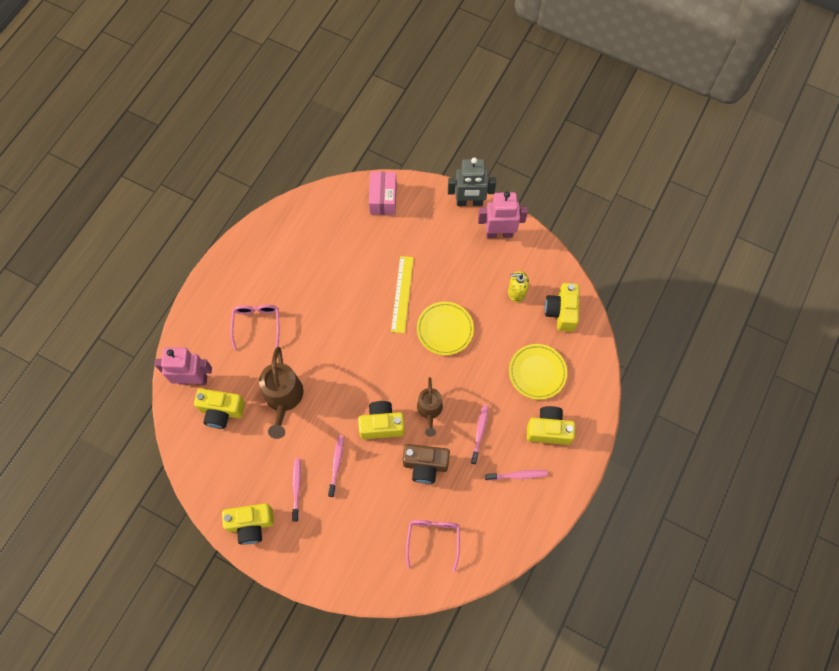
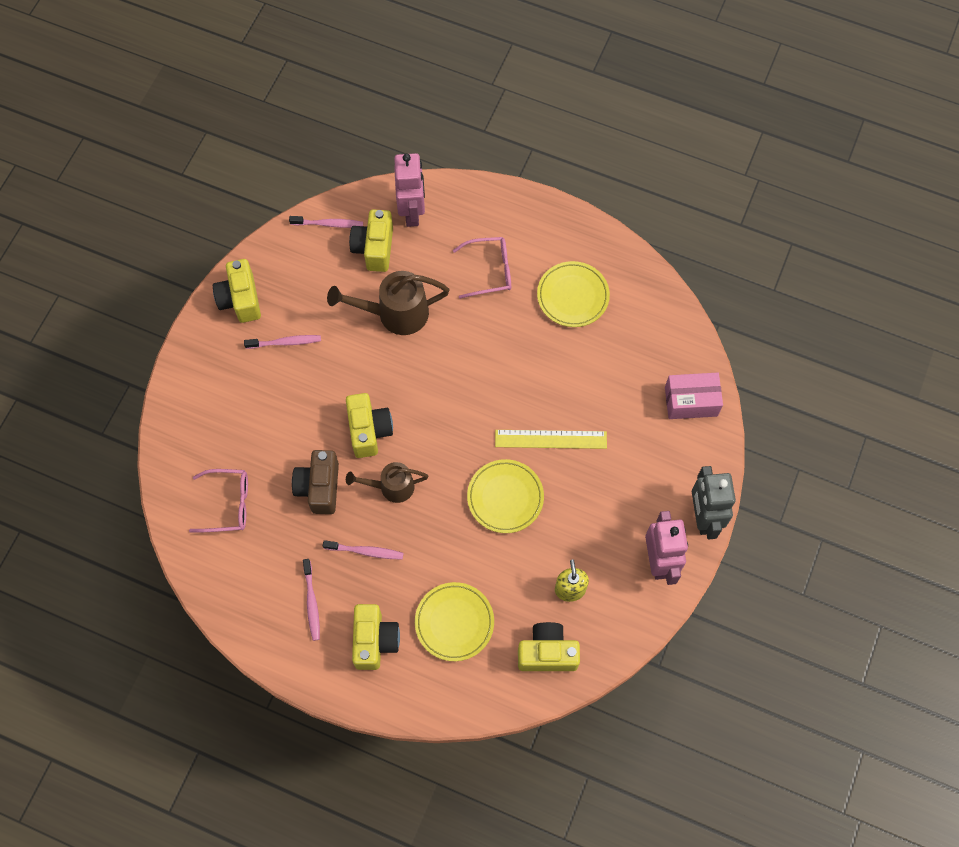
camera: 85 degrees right, 0 degrees up
(288, 267) = (573, 296): none -> yellow plate
(336, 464) = (316, 383): pink toothbrush -> pink toothbrush (328, 224)

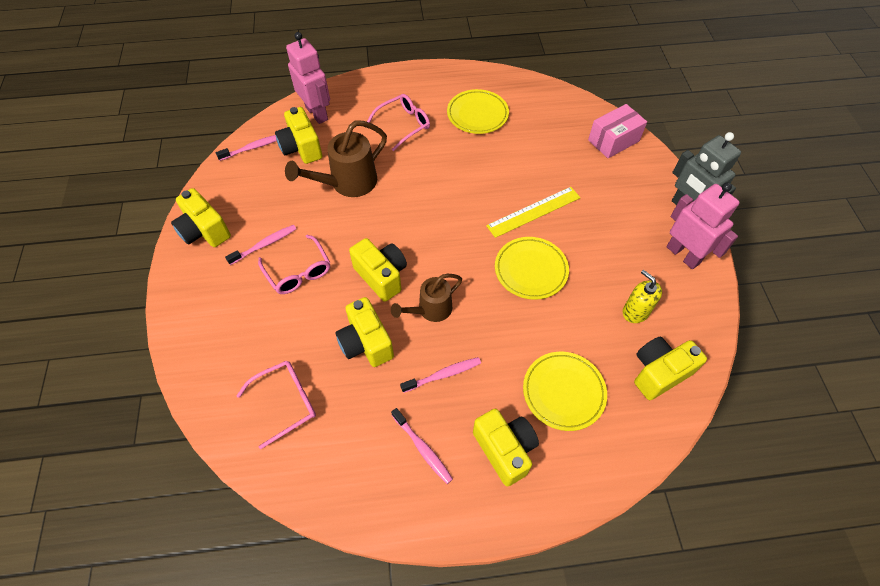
camera: 30 degrees left, 10 degrees down
(300, 387) = (298, 272): none -> pink glasses
(319, 487) = (366, 343): brown camera -> yellow camera

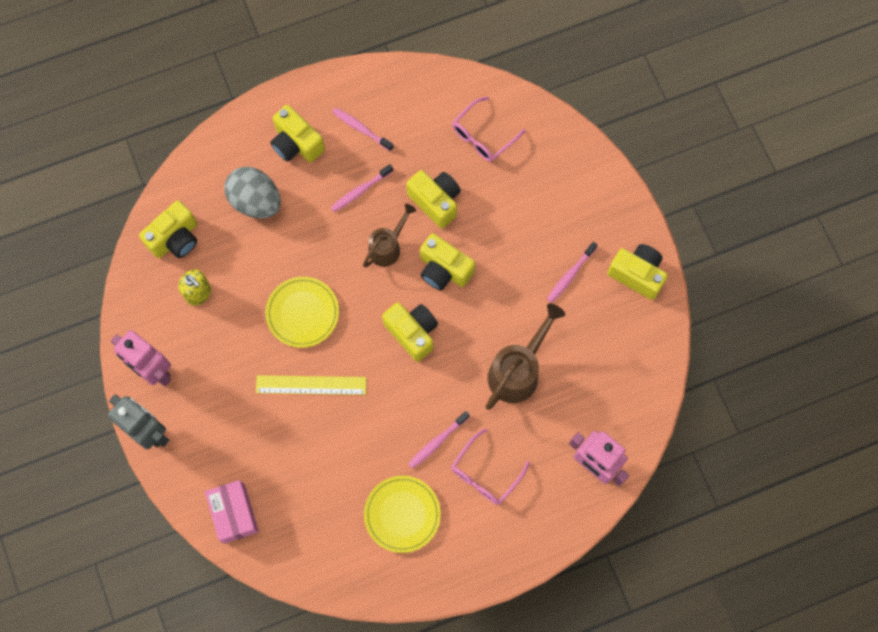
camera: 165 degrees right, 15 degrees up
(252, 148) = (643, 393): pink toothbrush -> pink toothbrush (437, 442)
(298, 272) = (524, 254): pink glasses -> none
(301, 148) = (588, 407): yellow camera -> yellow camera (412, 333)
(533, 211) = (311, 385): yellow ruler -> yellow ruler turned 45 degrees clockwise
(563, 392) = (256, 201): yellow plate -> grey egg
(613, 140) = (234, 513): pink box -> pink box turned 60 degrees counterclockwise

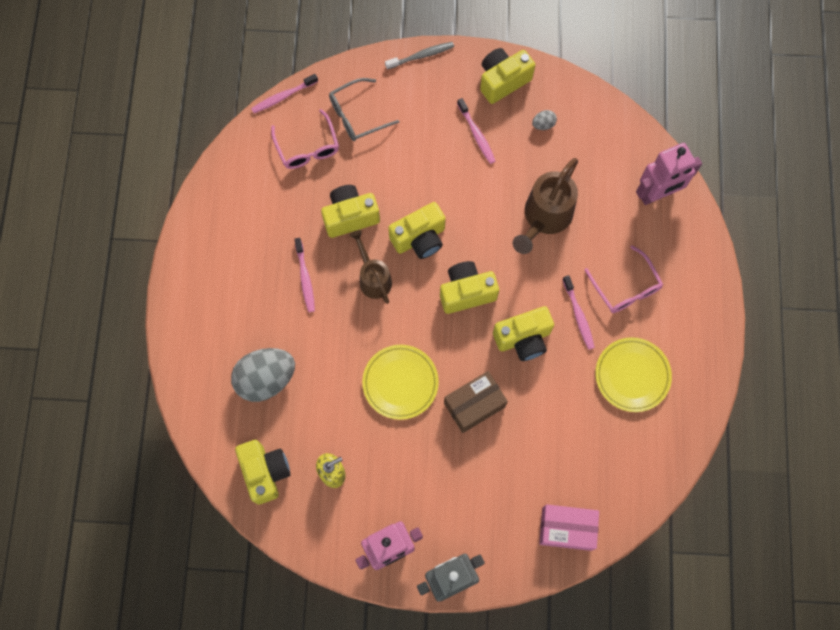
camera: 65 degrees left, 0 degrees up
(296, 144) = (227, 316): yellow camera -> yellow camera (523, 339)
(311, 385) = (474, 405): yellow ruler -> brown box
(361, 129) = (243, 250): pink toothbrush -> pink toothbrush (283, 96)
(518, 371) = (544, 218): brown watering can -> brown watering can turned 120 degrees counterclockwise
(535, 163) = (356, 115): none -> grey glasses
(611, 330) = (543, 124): none -> grey egg
(624, 191) = (421, 56): none -> grey toothbrush

